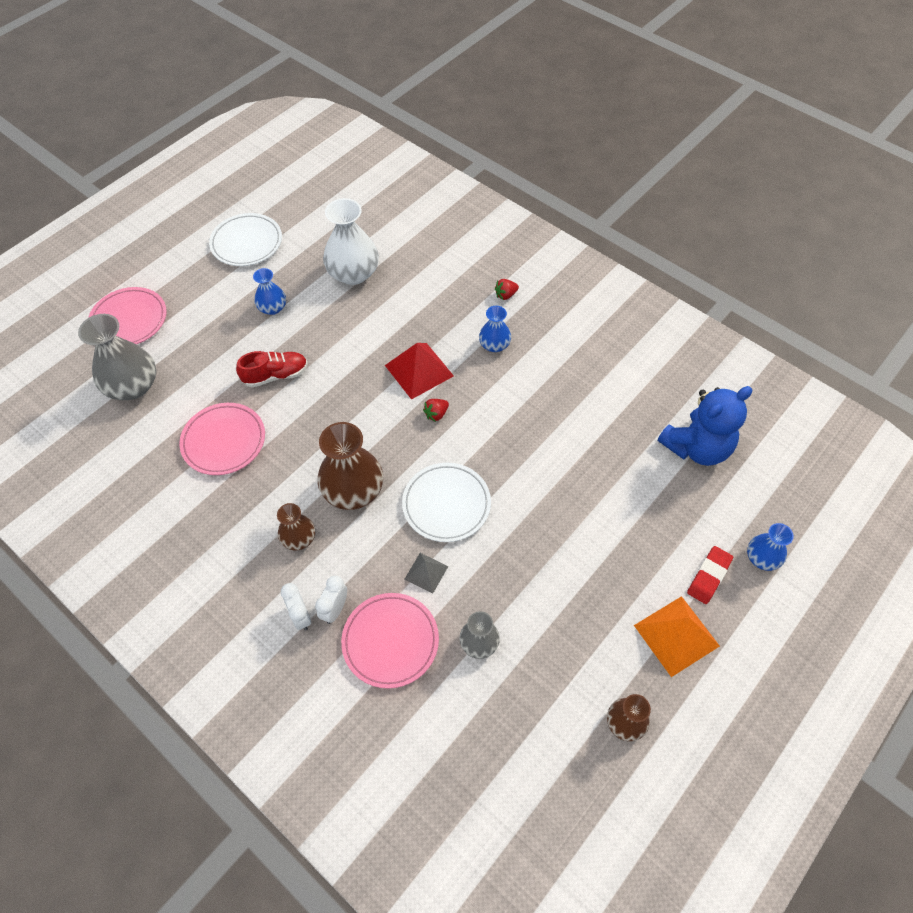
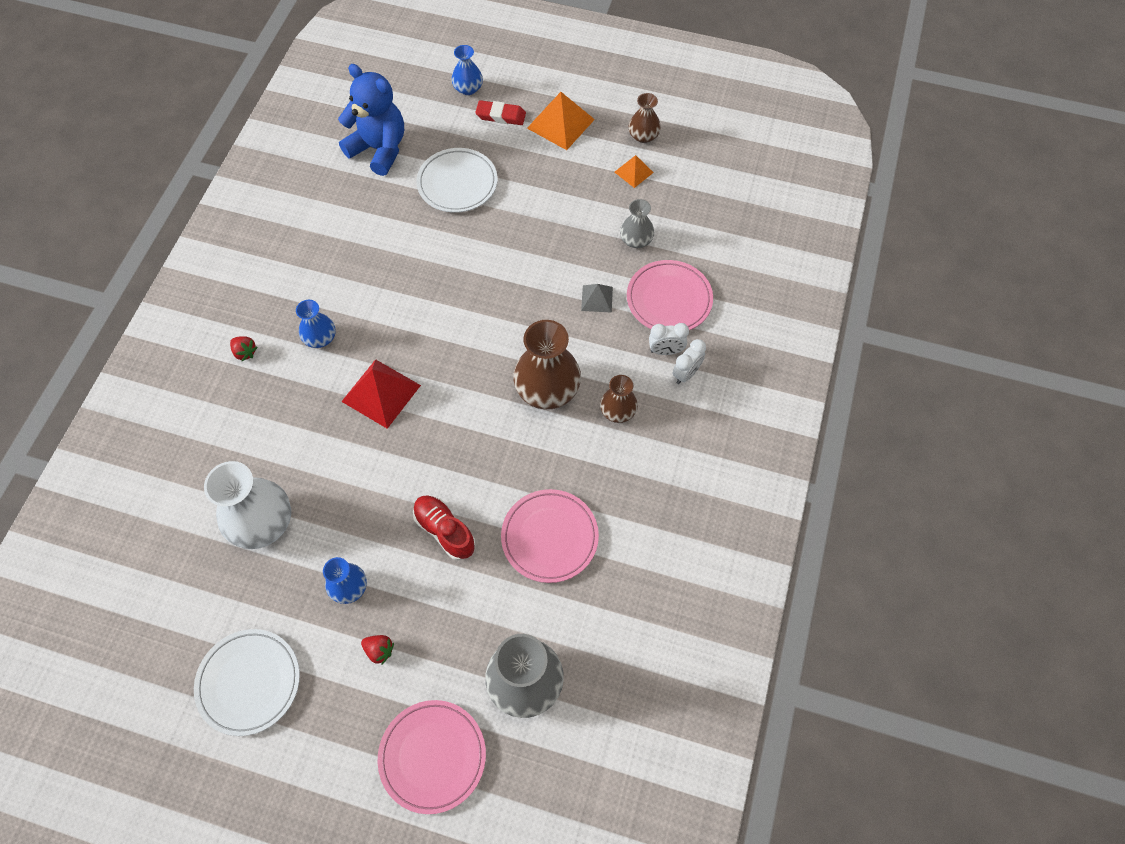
camera: 115 degrees left, 5 degrees up
(436, 414) = (429, 356): red strawberry -> red strawberry (379, 650)
(446, 504) = (524, 309): white plate -> white plate (457, 183)
(574, 685) = (633, 172): none -> orange pyramid

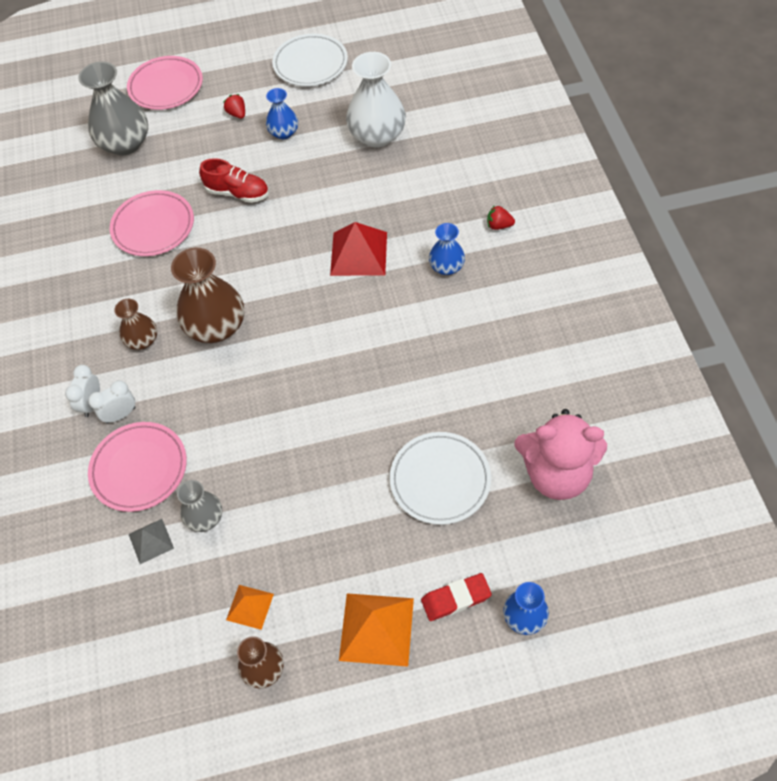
camera: 155 degrees right, 5 degrees down
(379, 149) = (556, 474): blue teddy bear -> pink teddy bear
(379, 650) = (237, 114): red strawberry -> red strawberry turned 60 degrees clockwise
(597, 298) = (214, 431): grey pyramid -> grey pyramid (151, 541)

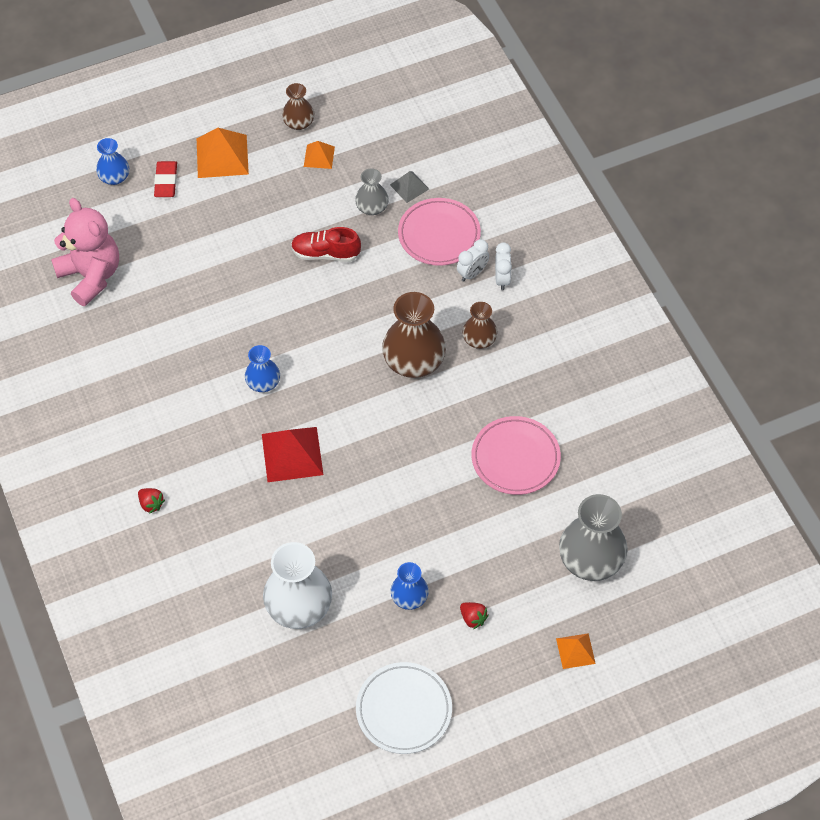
camera: 165 degrees right, 0 degrees up
(166, 86) = (575, 651): pink plate -> orange pyramid
(237, 193) = (438, 509): red shoe -> red shoe (326, 253)
(440, 480) = (186, 259): white plate -> none
(446, 267) = (201, 450): blue vase -> blue vase (263, 383)
(456, 599) = (166, 181): red eraser -> red eraser turned 60 degrees counterclockwise
(499, 225) = (151, 504): red strawberry -> red strawberry turned 45 degrees clockwise
(556, 474) = (91, 276): pink teddy bear -> pink teddy bear turned 60 degrees clockwise

